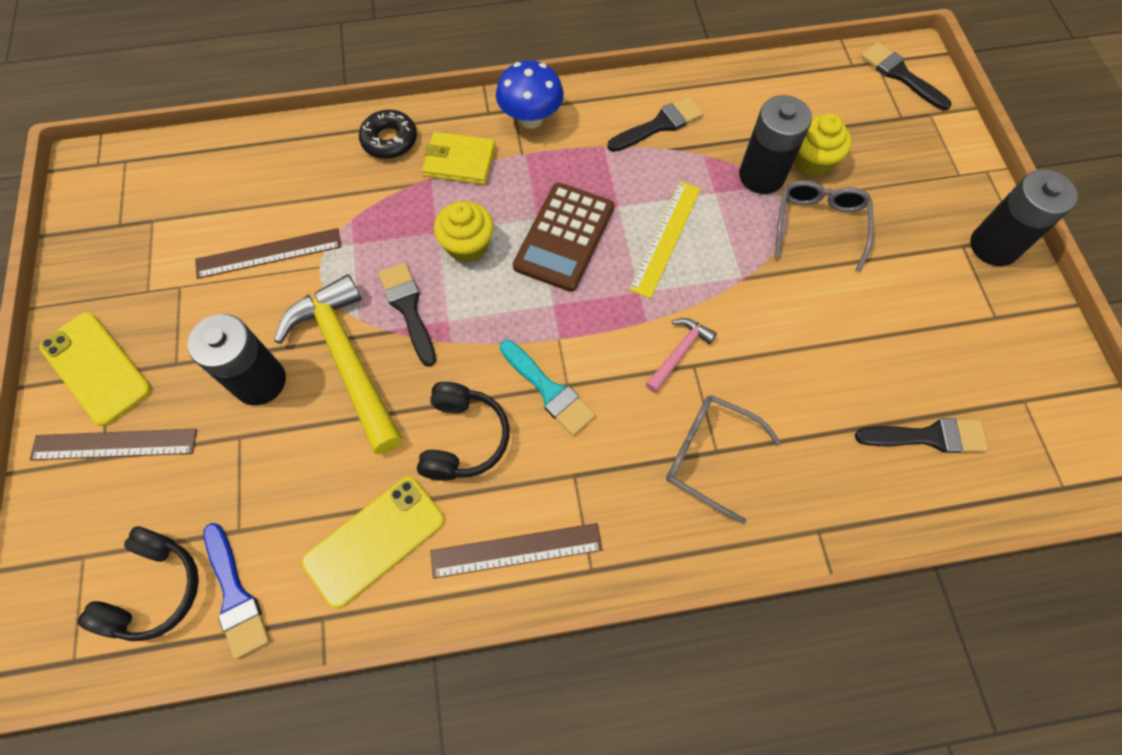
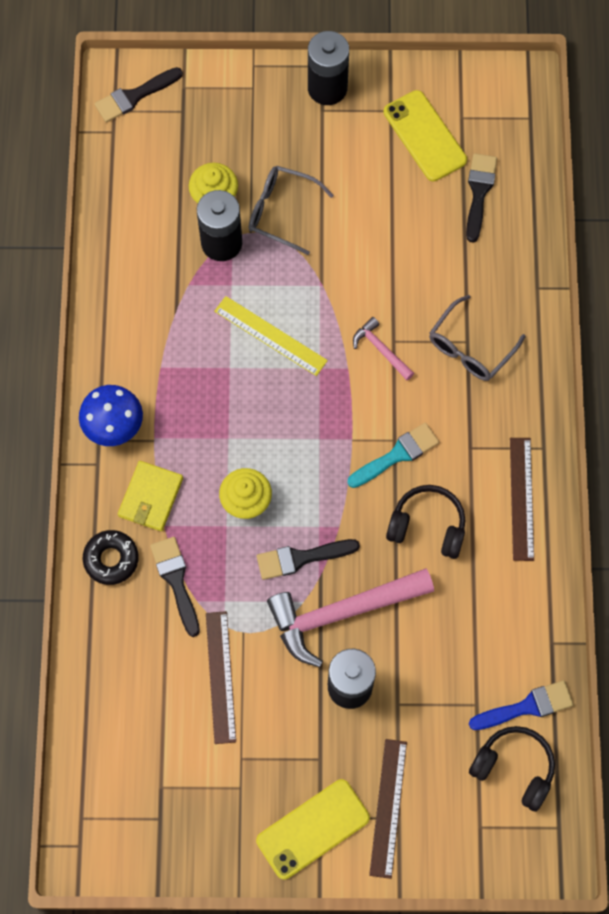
camera: 80 degrees left, 5 degrees up
(346, 359) = (341, 613): yellow hammer -> pink hammer
(374, 540) = (499, 601): yellow phone -> yellow phone (424, 136)
(564, 237) = (253, 418): brown calculator -> none
(659, 125) = (146, 314): black brush -> black brush (176, 581)

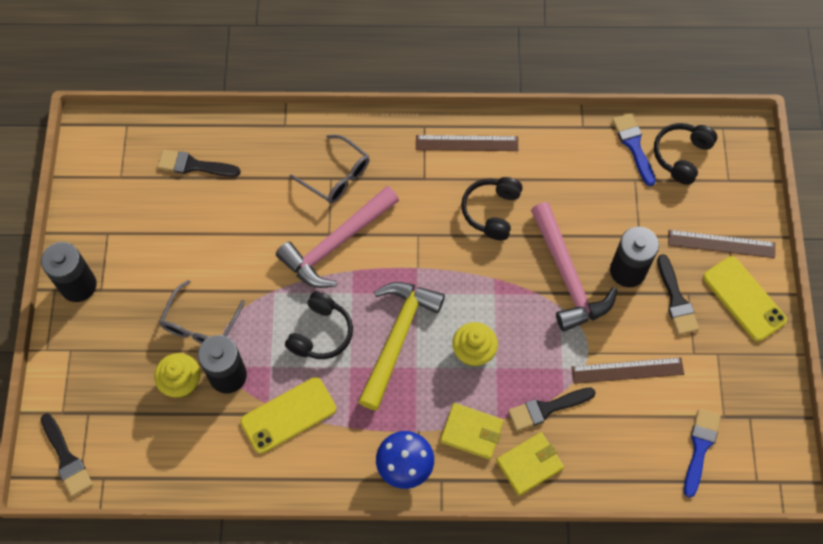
camera: 90 degrees left, 5 degrees down
(111, 559) = (529, 464): black donut -> yellow wallet
(124, 755) = (700, 447): none -> blue brush
(264, 418) = (397, 337): none -> yellow hammer
(270, 336) = (321, 333): yellow ruler -> black headphones
(301, 558) = (522, 307): black brush -> black brush (676, 300)
(381, 349) = (336, 244): pink hammer -> pink hammer, size x2.12
(397, 455) = (430, 233): turquoise brush -> none
(424, 136) = (136, 206): yellow phone -> yellow phone (288, 415)

